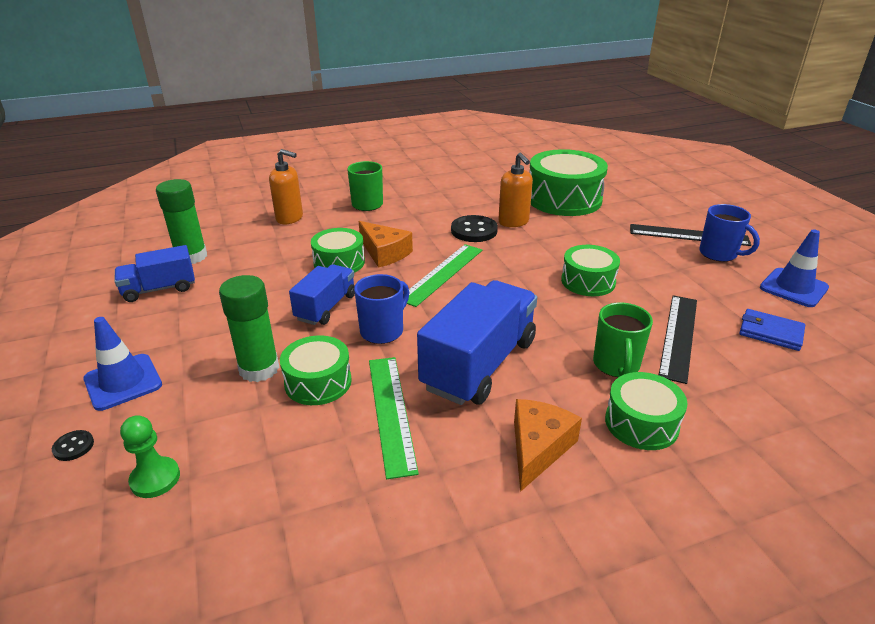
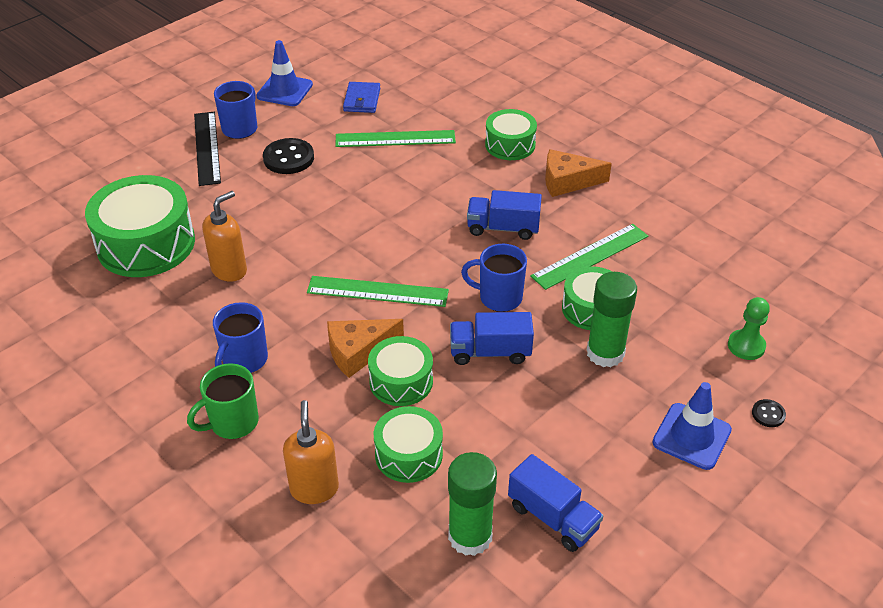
camera: 115 degrees left, 10 degrees up
(384, 253) = (358, 352): orange cheese -> orange cheese turned 135 degrees counterclockwise
(416, 214) = (244, 360): none -> blue mug
(474, 231) = (267, 296): black button -> black button (288, 158)
(479, 364) = (503, 228): blue truck -> blue truck, size x0.58
(588, 281) = (336, 195): green drum -> green drum (408, 454)
(616, 365) = (454, 163): green mug -> none
(678, 336) = (395, 139): black ruler -> green ruler

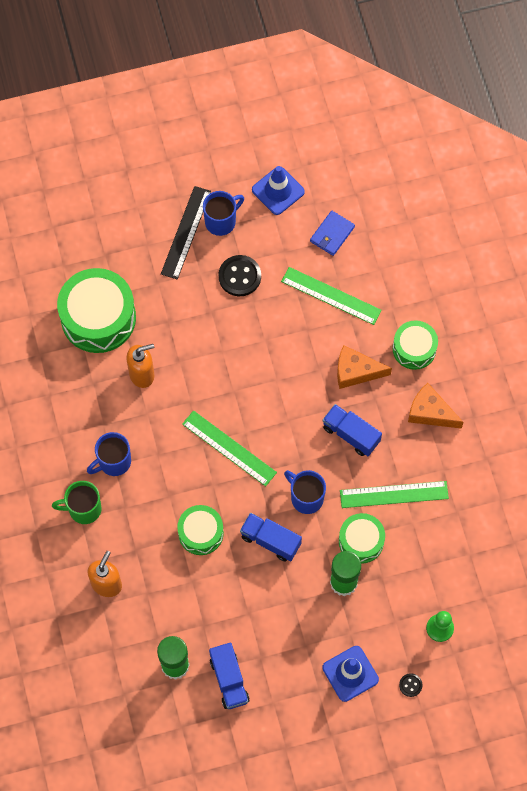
camera: 30 degrees right, 25 degrees up
(358, 352) = (188, 494): orange cheese -> orange cheese (356, 371)
(408, 454) = (173, 590): green drum -> none

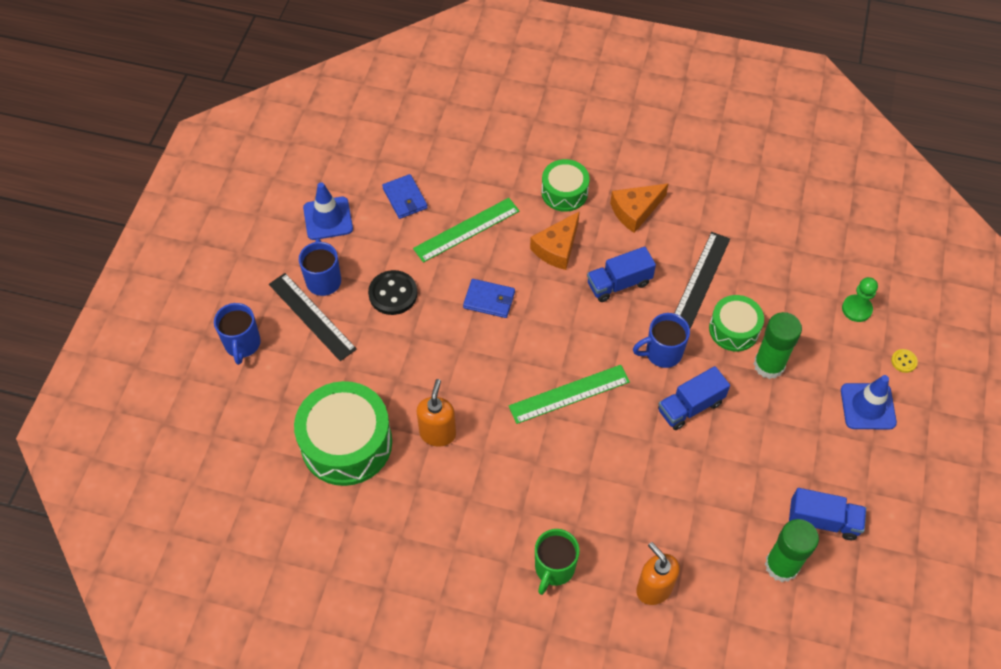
camera: 60 degrees left, 10 degrees down
(113, 462) = (518, 510): blue mug -> blue mug (242, 344)
(201, 533) = (646, 466): green drum -> none
(276, 347) = (489, 300): none -> blue wallet
(394, 494) = (700, 279): green ruler -> black ruler
(410, 685) = (903, 361): black button -> yellow button

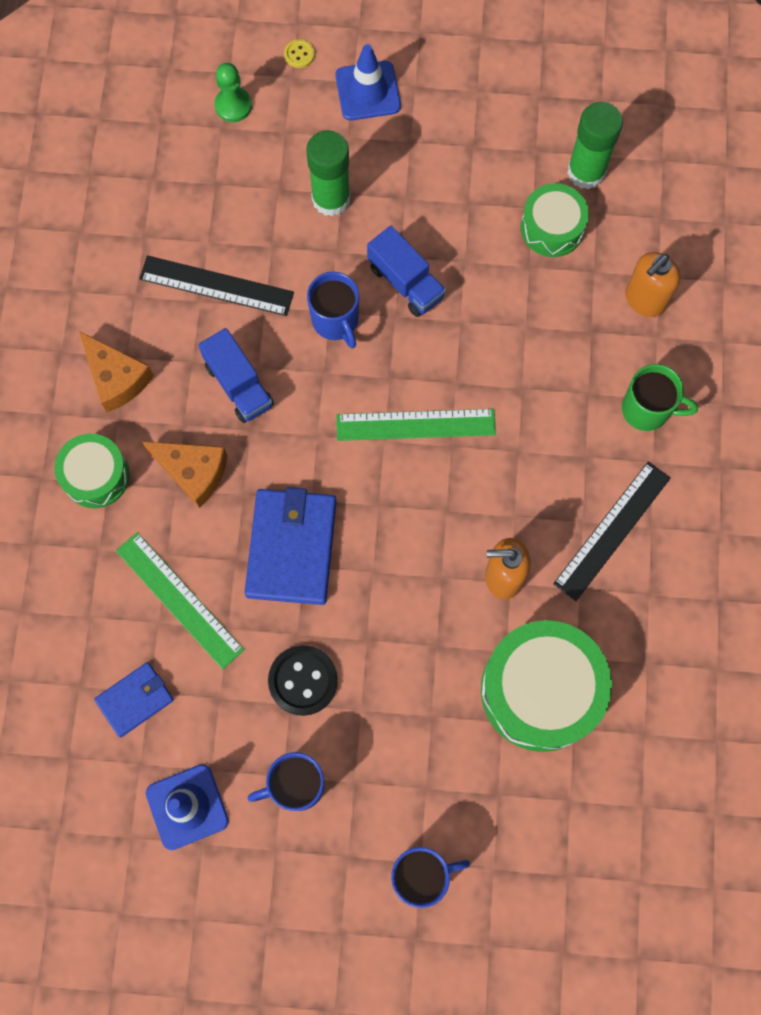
camera: 100 degrees left, 15 degrees up
(312, 316) = (358, 786): black ruler -> black ruler (612, 530)
(489, 300) = (292, 548): blue wallet -> blue wallet, size x1.76
(569, 394) = (415, 424): green ruler -> green ruler turned 60 degrees counterclockwise
(734, 329) = (286, 241): green drum -> green drum (552, 228)
(823, 521) = (523, 133): blue truck -> none

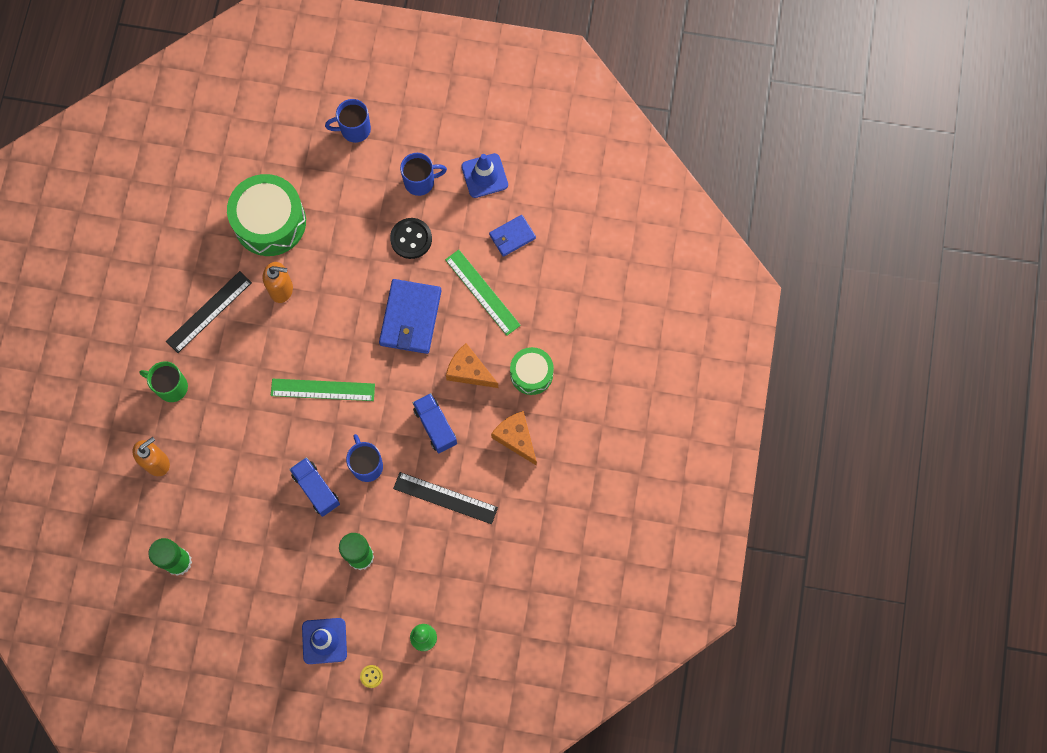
camera: 175 degrees left, 0 degrees up
(552, 228) = (210, 521): green drum -> none

